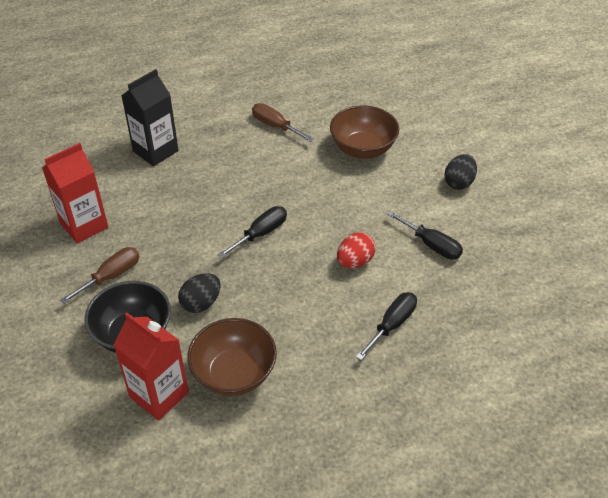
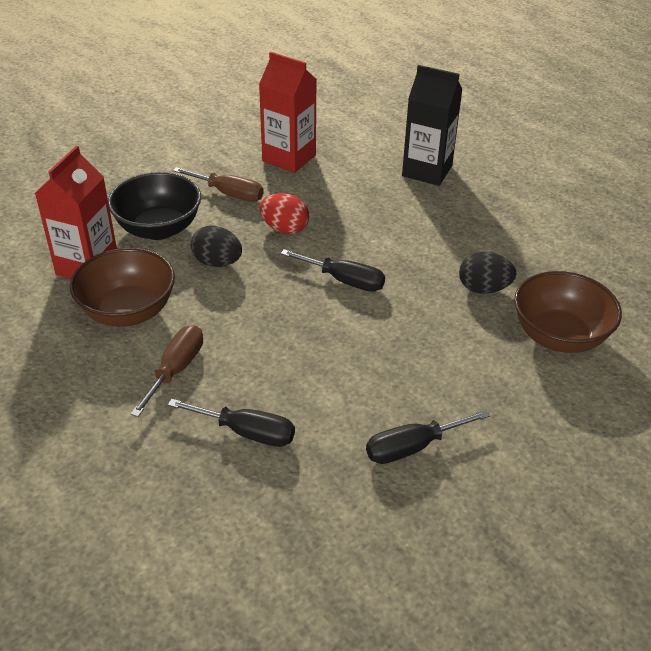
camera: 70 degrees right, 5 degrees down
(275, 126) = (540, 247): brown screwdriver -> brown screwdriver (176, 369)
(355, 262) = (340, 373): red egg -> red egg (284, 229)
(431, 245) = (412, 447): black screwdriver -> black screwdriver turned 45 degrees clockwise
(459, 182) = (564, 457): black egg -> black egg (483, 289)

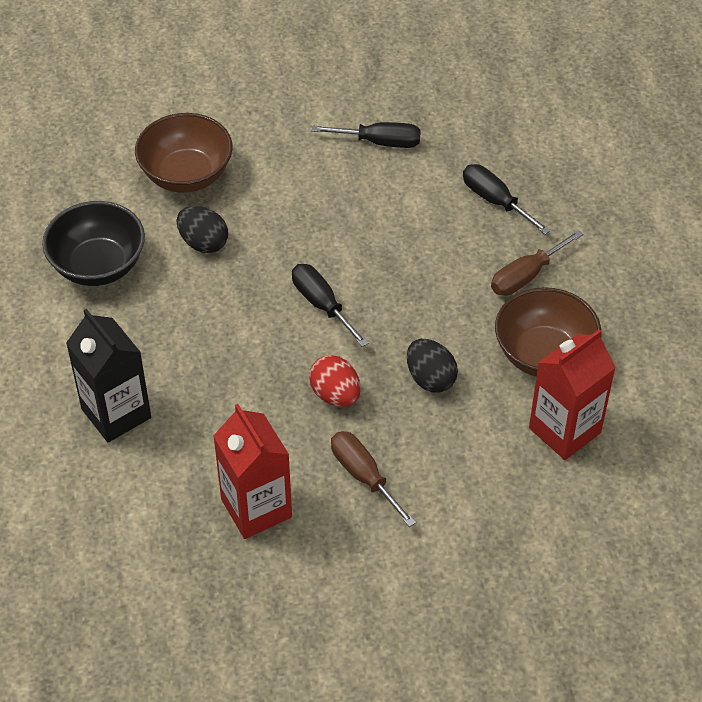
camera: 150 degrees left, 10 degrees up
(159, 228) = (468, 453): black bowl -> black bowl (98, 265)

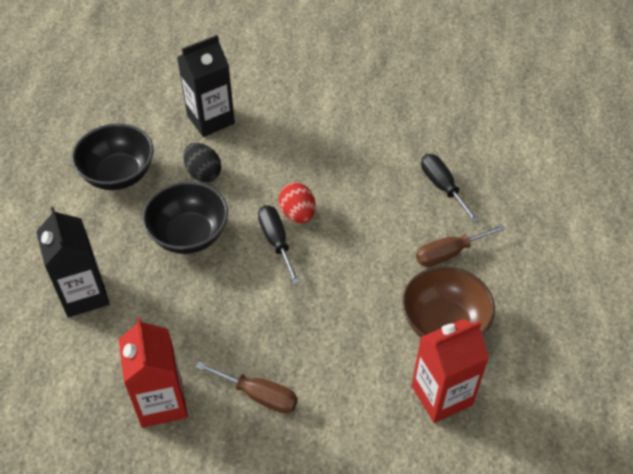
camera: 15 degrees right, 0 degrees up
(186, 175) = (210, 119): brown bowl -> black carton
(215, 319) = (189, 235): none -> black bowl
(335, 395) = (260, 319): red egg -> red egg (298, 214)
(364, 476) = (259, 395): brown screwdriver -> brown screwdriver turned 135 degrees clockwise
(380, 142) = (366, 123): black screwdriver -> none
(430, 378) = (342, 323): black egg -> none

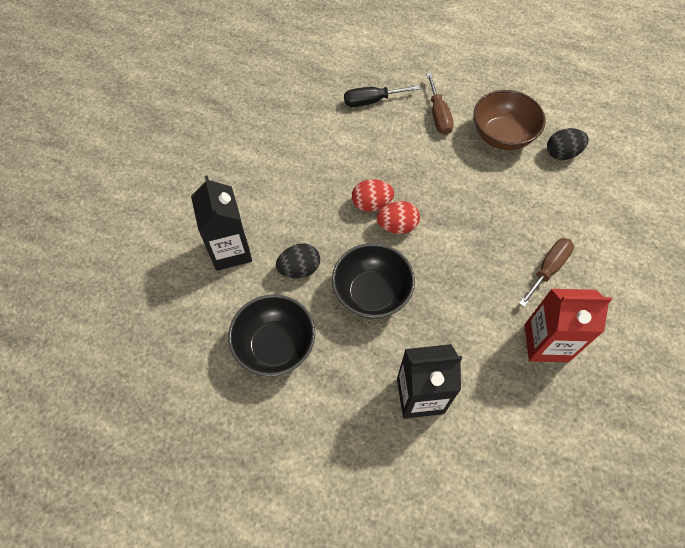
camera: 75 degrees left, 10 degrees up
(276, 241) = (397, 226): black screwdriver -> red egg
(441, 395) = (562, 153): red carton -> black egg

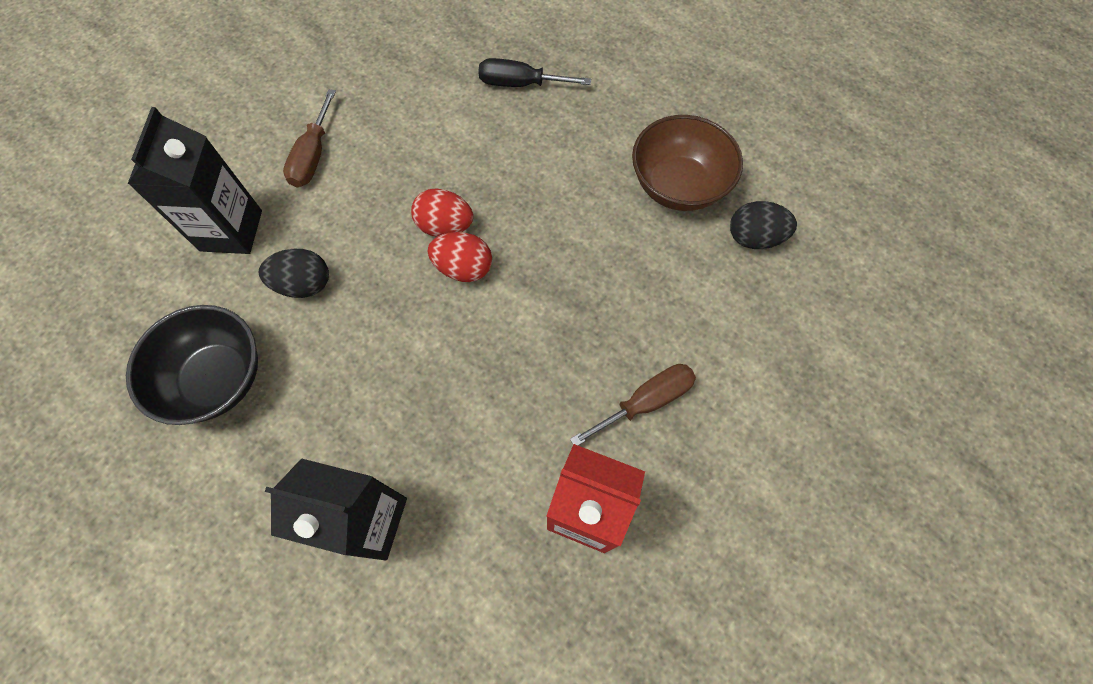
camera: 20 degrees right, 5 degrees up
(371, 293) = (380, 351): black bowl -> none
(438, 115) = (602, 130): brown screwdriver -> brown screwdriver (313, 156)

